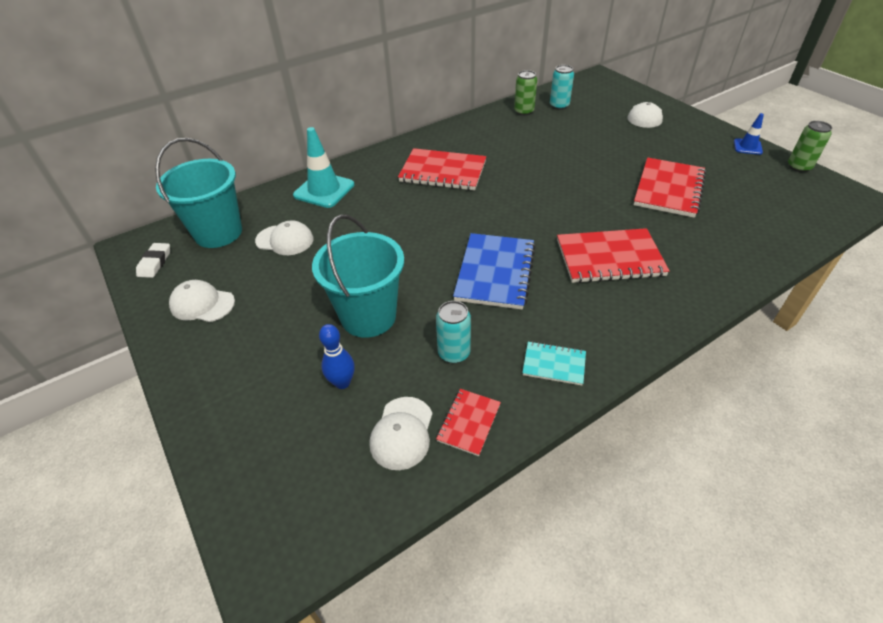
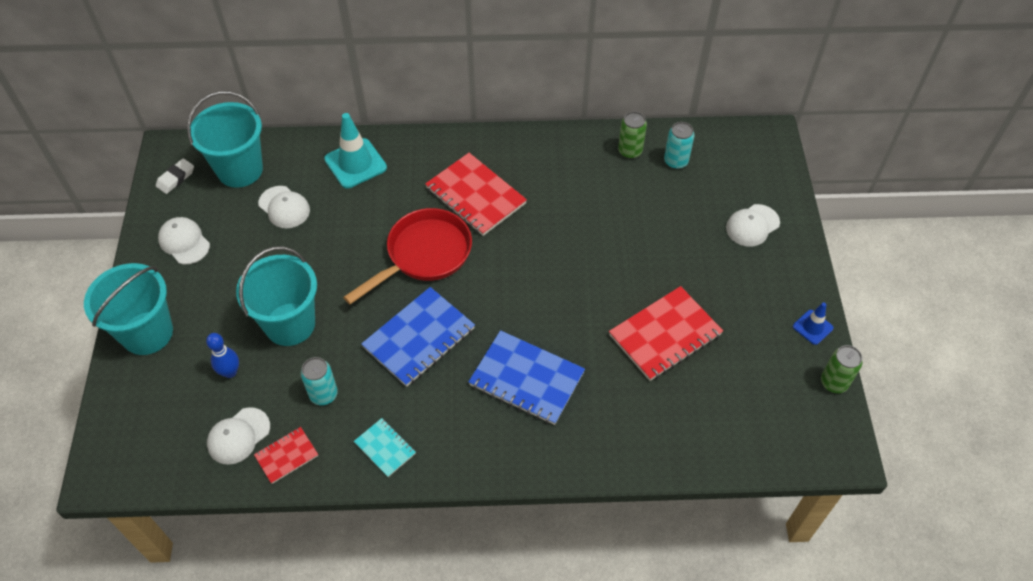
camera: 30 degrees right, 10 degrees up
(219, 394) = (147, 333): none -> turquoise bucket
(440, 220) = (424, 255): none -> red pan
(609, 258) = (526, 379): red notebook -> blue notebook

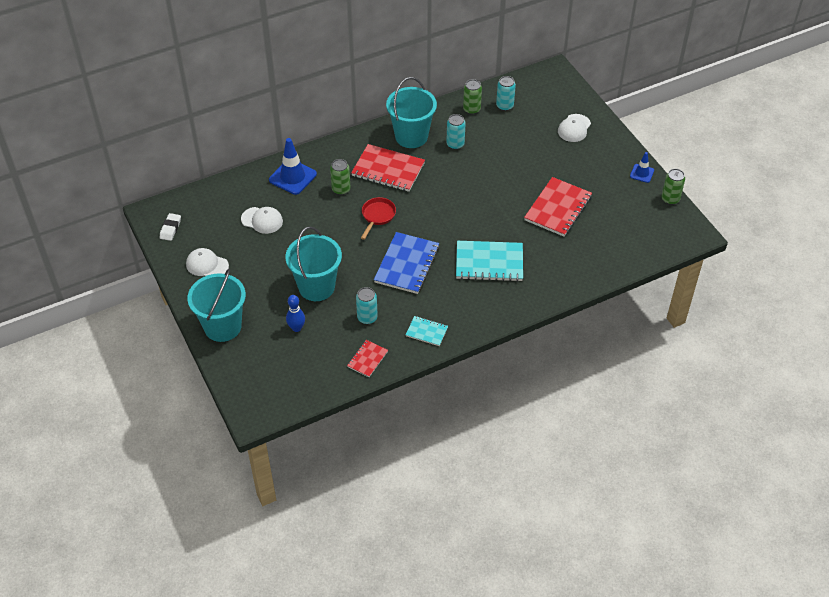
camera: 25 degrees left, 5 degrees down
(238, 436) = (328, 360): white cap -> none
(240, 170) = (213, 208): turquoise bucket -> turquoise bucket (411, 136)
(355, 163) = (292, 177): turquoise traffic cone -> blue traffic cone
(402, 201) = (341, 189): none -> green can
(424, 255) = (377, 216): red pan -> red pan, size x0.56
(526, 379) = (489, 263): blue notebook -> turquoise notebook
(580, 192) = (455, 144): none -> turquoise can

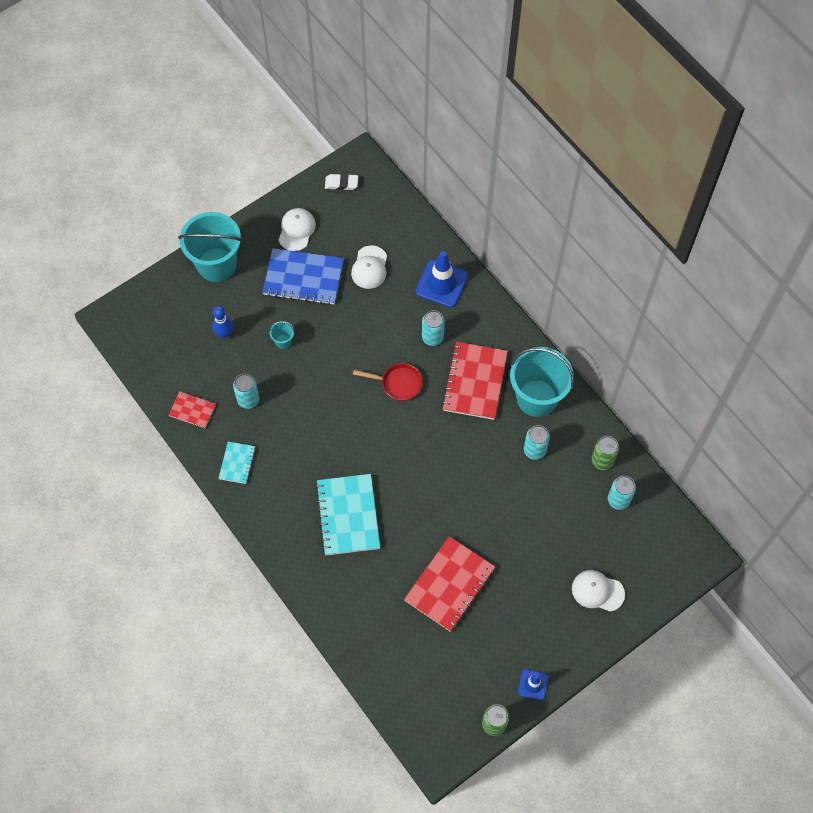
camera: 80 degrees right, 15 degrees up
(316, 287) = (283, 341): turquoise bucket -> turquoise bucket, size x0.40
(341, 189) = (432, 337): green can -> turquoise can
(407, 264) = (330, 427): blue notebook -> blue notebook (303, 278)
(558, 208) = (450, 585): red notebook -> red notebook turned 75 degrees counterclockwise

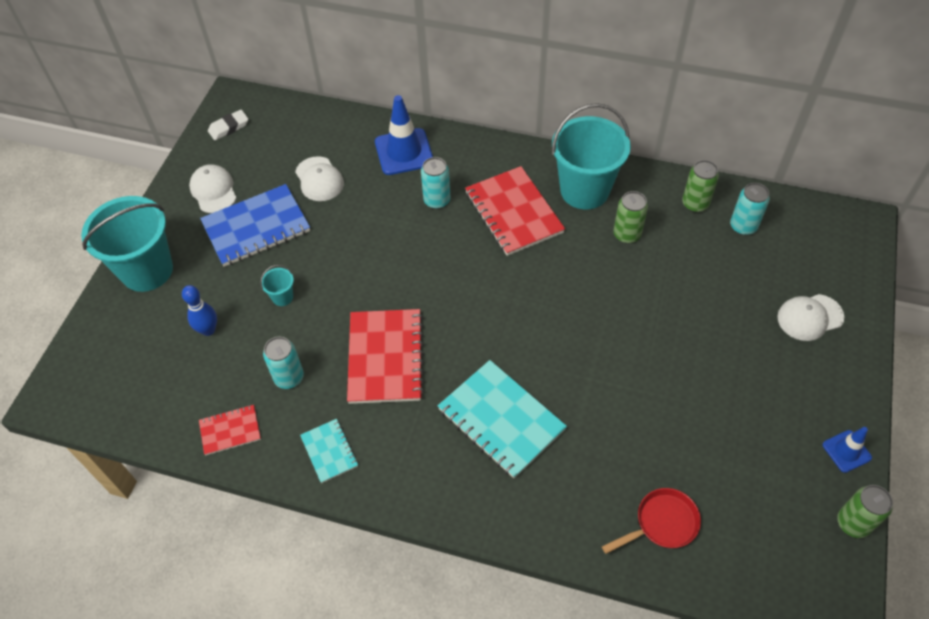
camera: 35 degrees left, 10 degrees down
(398, 383) = (439, 260): red pan -> red pan (662, 523)
(450, 585) = (669, 413): red notebook -> red notebook (386, 357)
(534, 450) = (627, 234): turquoise can -> green can

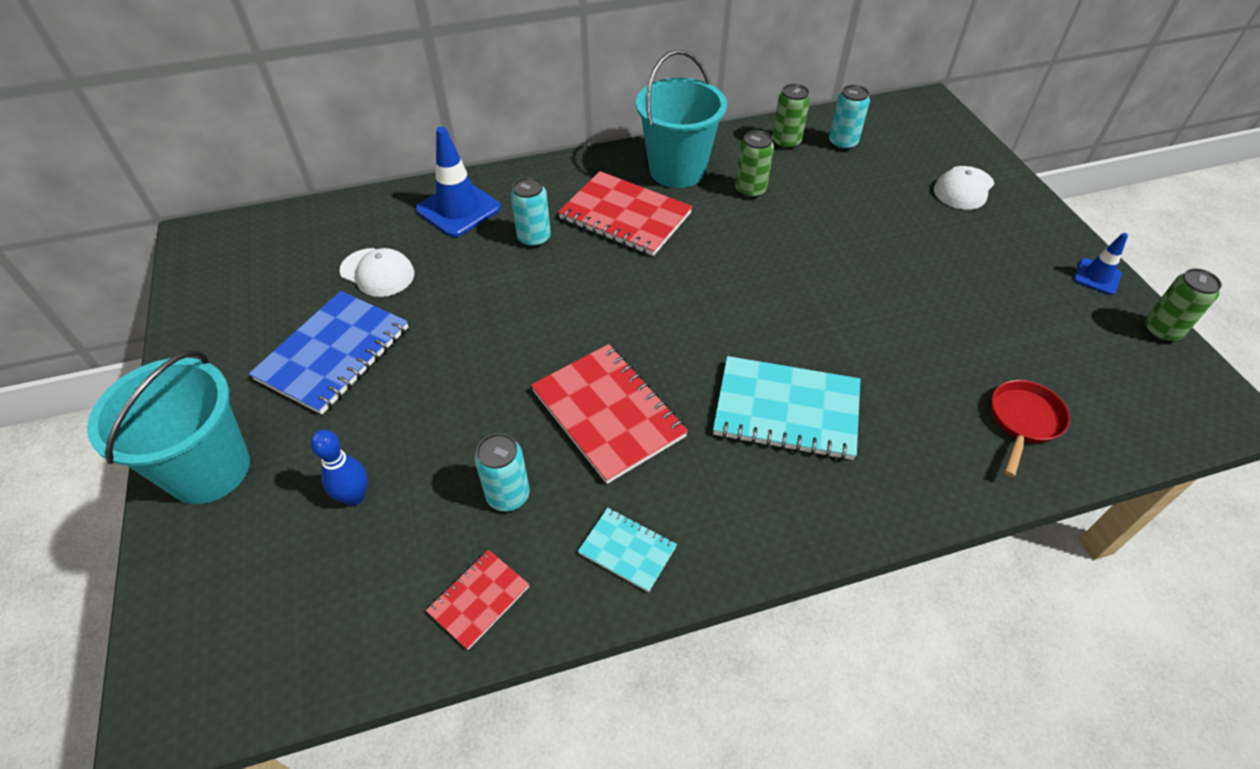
camera: 35 degrees left, 5 degrees down
(213, 190) = (243, 339): white cap -> none
(229, 127) = (214, 267): white eraser -> none
(282, 297) = (428, 412): turquoise bucket -> none

